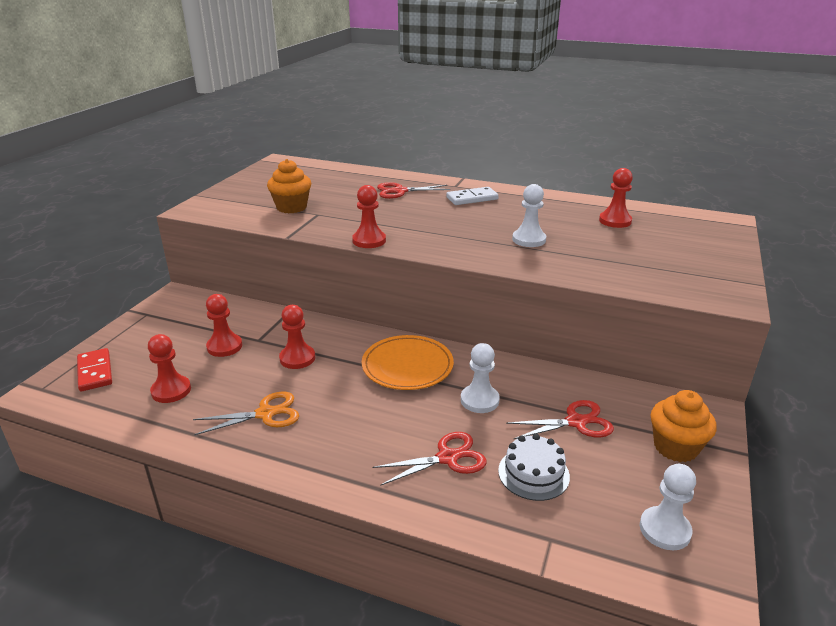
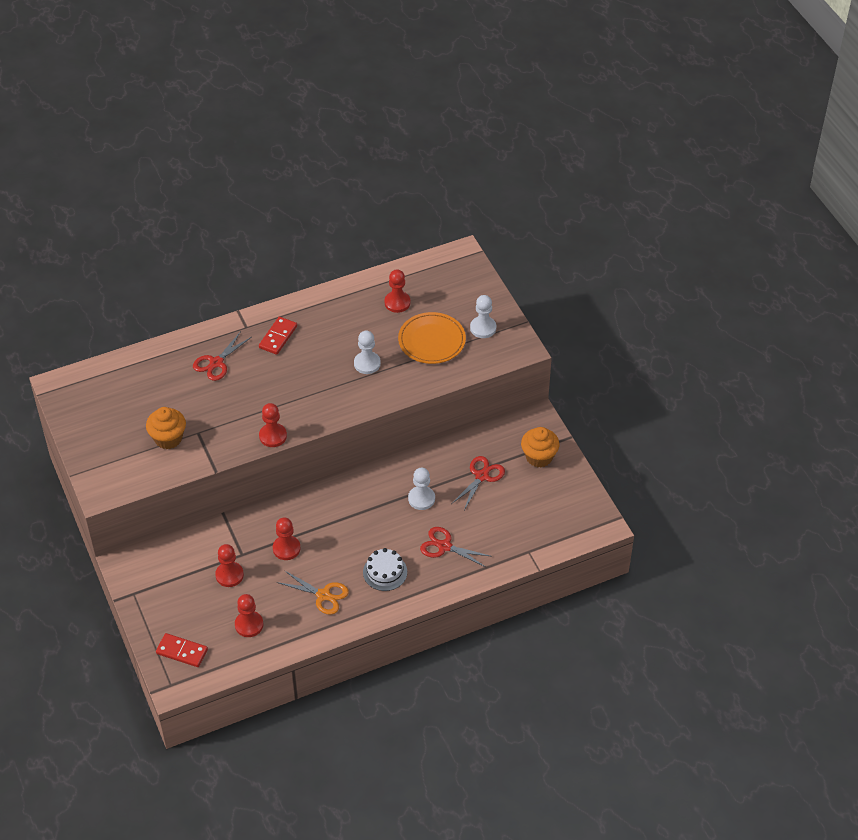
camera: 45 degrees left, 20 degrees up
(265, 414) = (323, 595): orange scissors -> orange scissors turned 90 degrees clockwise
(407, 366) = (356, 505): orange plate -> orange plate (432, 340)
(447, 458) = (444, 546): red scissors -> red scissors turned 90 degrees counterclockwise
(472, 198) = (278, 337): white domino -> red domino
(533, 473) = (491, 523): white cake -> white cake (385, 572)
(664, 530) = (568, 510): white pawn -> white pawn (483, 328)

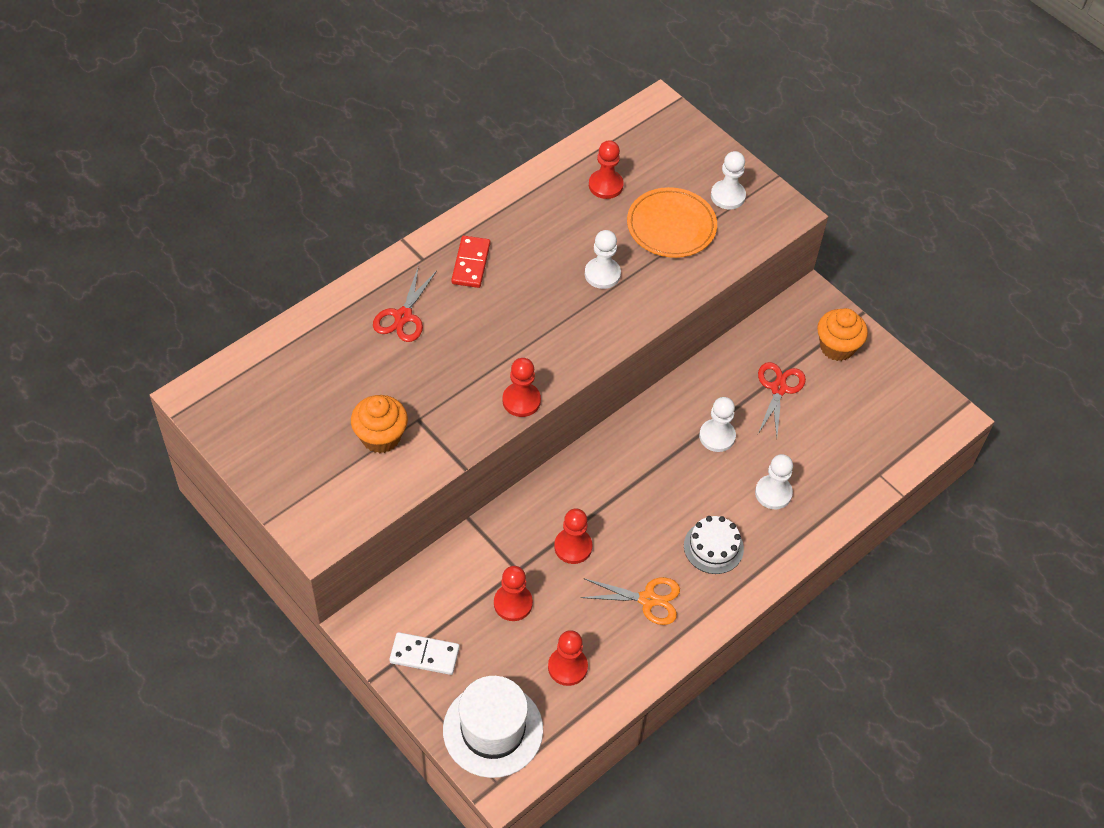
camera: 20 degrees left, 5 degrees up
(156, 593) = (424, 655): none -> white domino
(182, 651) = (493, 730): red domino -> white hat
(444, 546) = (773, 493): red scissors -> white pawn

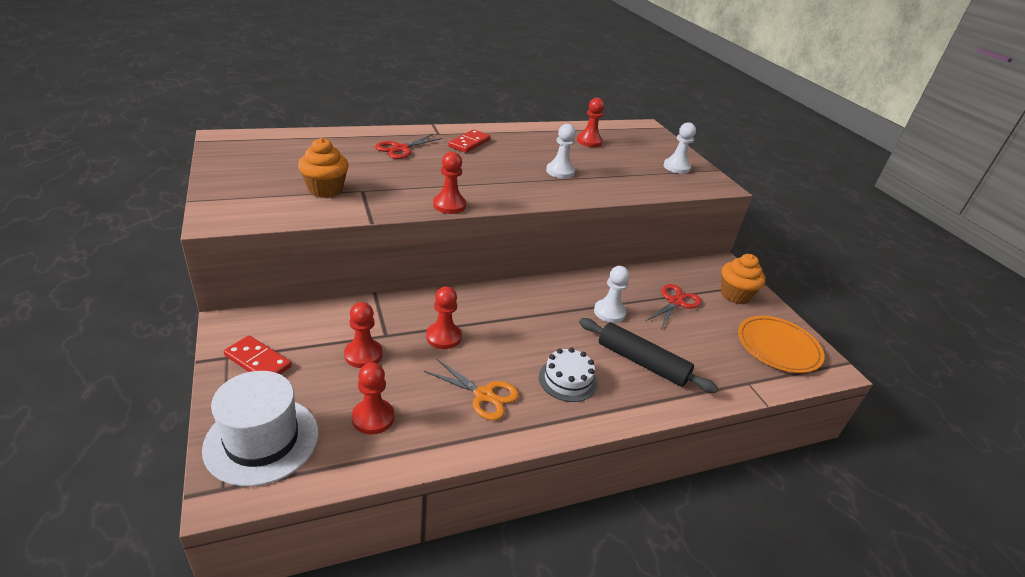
camera: 20 degrees right, 20 degrees down
(424, 655) = (258, 361): white domino -> red domino
(671, 226) = (626, 167): orange plate -> orange plate (778, 347)
(773, 493) = (642, 362): white pawn -> black rolling pin

